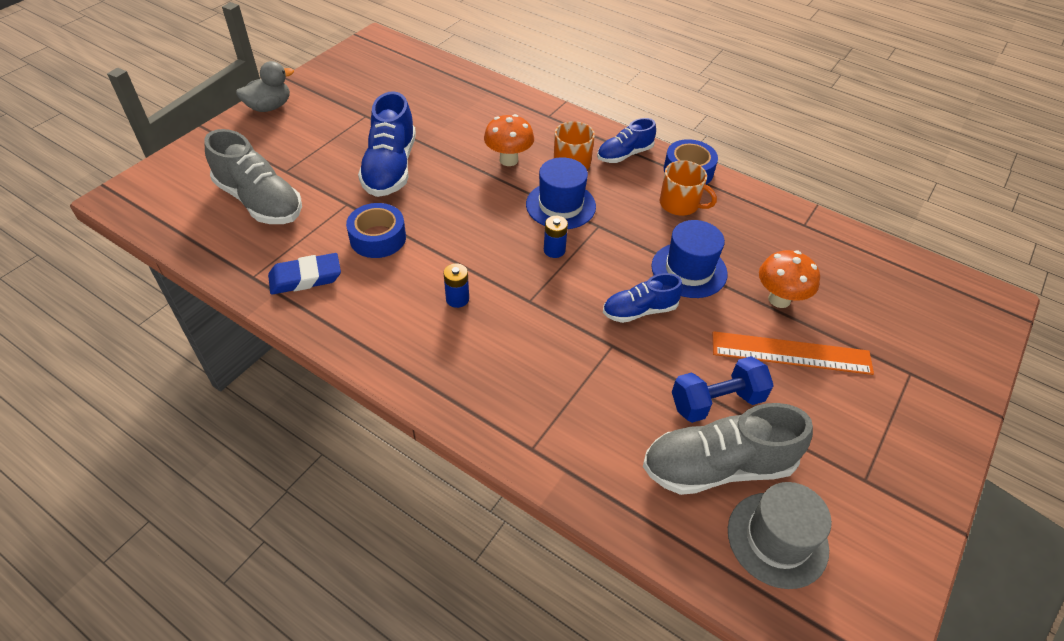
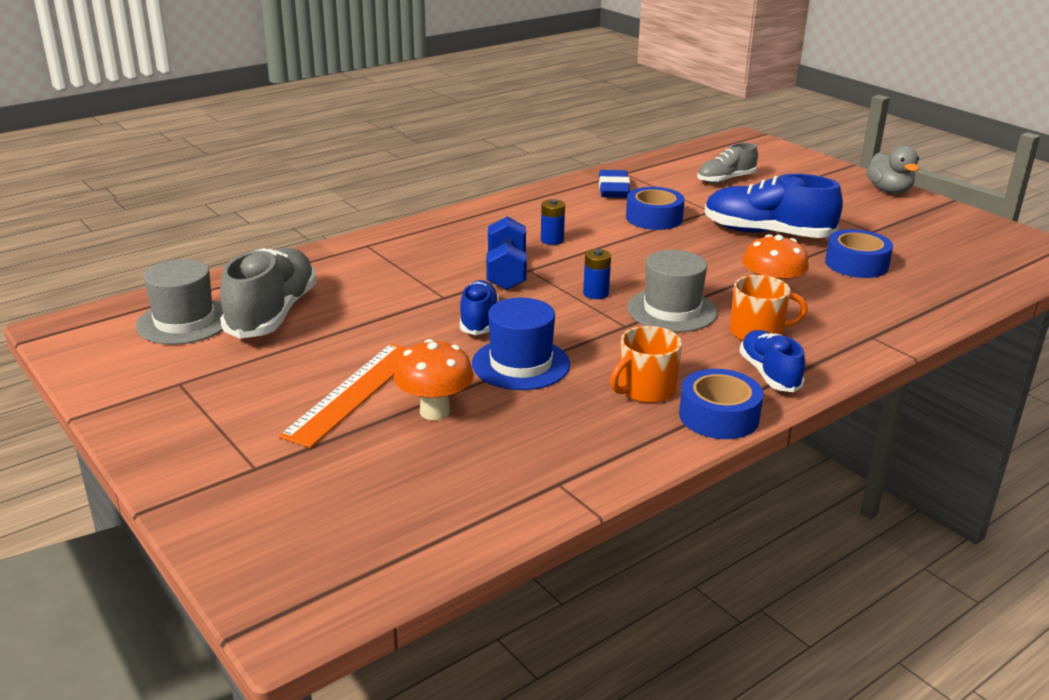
camera: 110 degrees right, 20 degrees down
(260, 201) = (725, 180): grey shoe -> grey shoe, size x0.59
(434, 122) = (856, 264): none -> blue tape
(560, 205) = (671, 310): blue hat -> grey hat
(716, 402) = (335, 332): blue dumbbell -> blue dumbbell (506, 272)

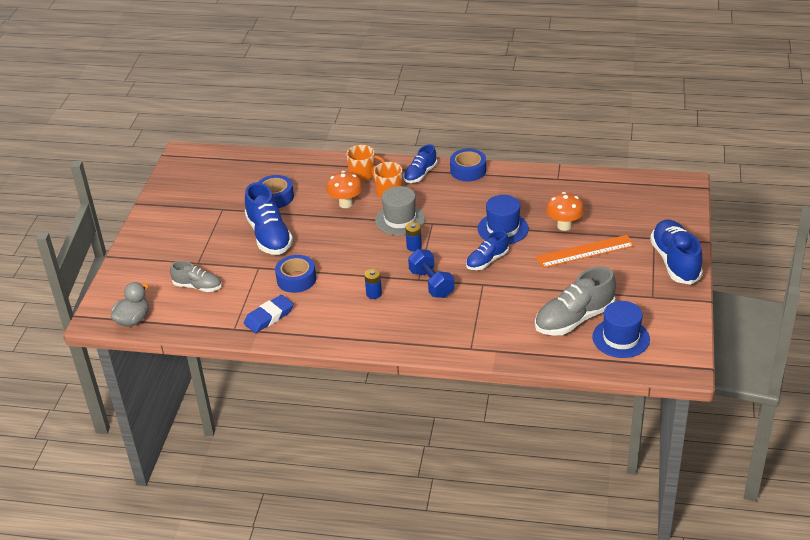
camera: 130 degrees left, 10 degrees up
(180, 447) = (675, 262): none -> blue shoe
(184, 321) = (621, 338): grey hat -> blue hat
(506, 272) = (431, 283): blue dumbbell -> blue dumbbell turned 75 degrees counterclockwise
(645, 390) = (475, 193): orange mug -> orange mug (363, 174)
(889, 191) = (146, 227): grey duck -> grey duck (133, 320)

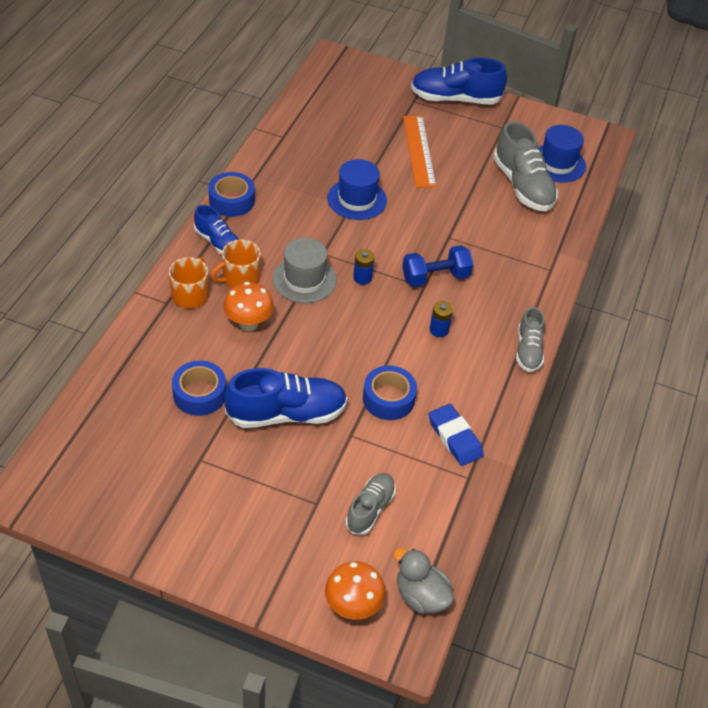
camera: 85 degrees left, 10 degrees up
(369, 345) = (528, 350): none -> grey shoe
(487, 261) = (409, 224): blue shoe -> none
(564, 226) = (370, 154): orange mushroom -> orange mushroom (353, 606)

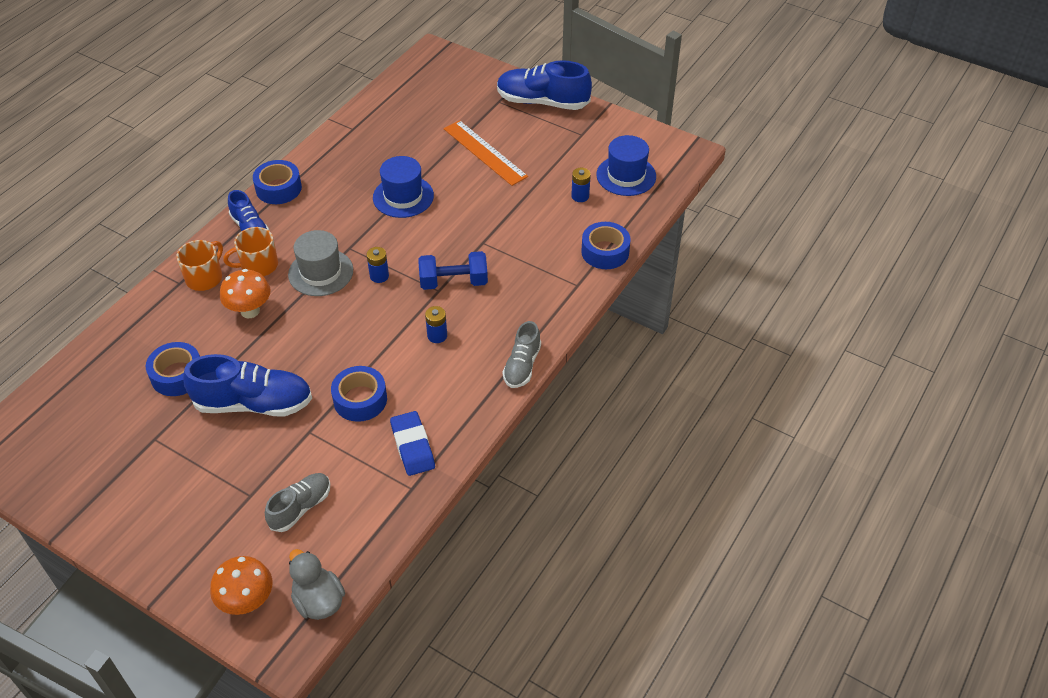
camera: 15 degrees right, 0 degrees up
(419, 151) = (485, 152): orange ruler -> orange ruler turned 45 degrees counterclockwise
(522, 186) = (580, 196): grey shoe -> blue battery
(564, 236) = (605, 252): none -> blue tape

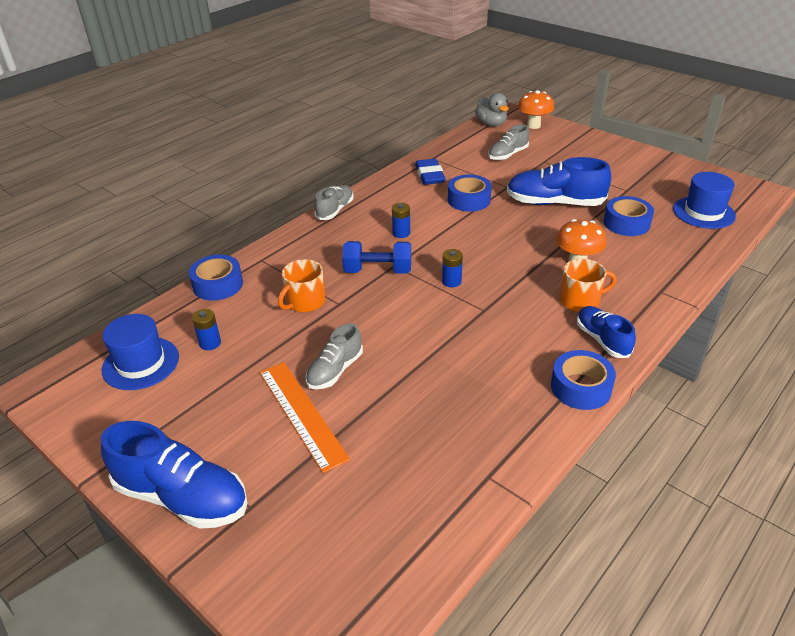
camera: 170 degrees left, 10 degrees down
(205, 277) = (635, 294): orange mug -> orange mug (305, 302)
(321, 272) = (512, 289): grey hat -> none
(403, 197) = (420, 362): blue hat -> blue hat (703, 212)
(469, 184) = (335, 370): none -> grey shoe

